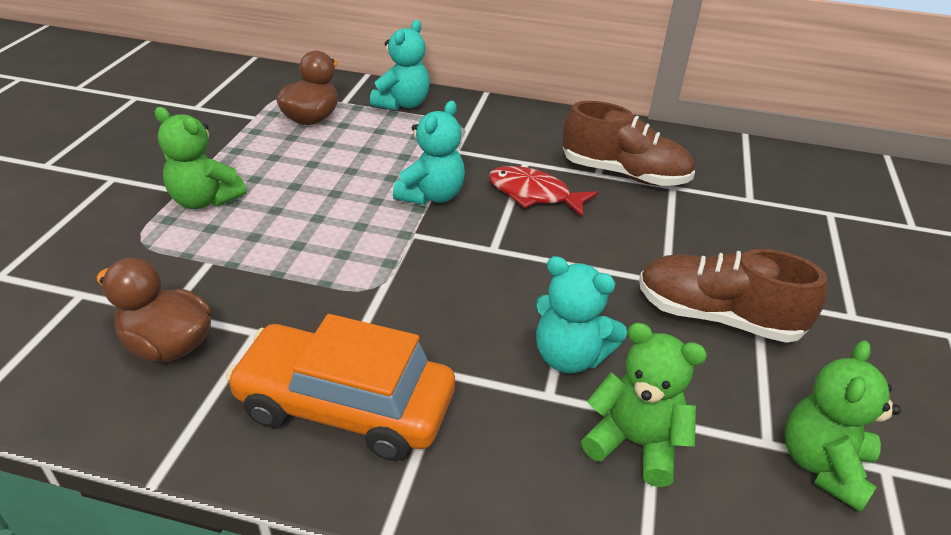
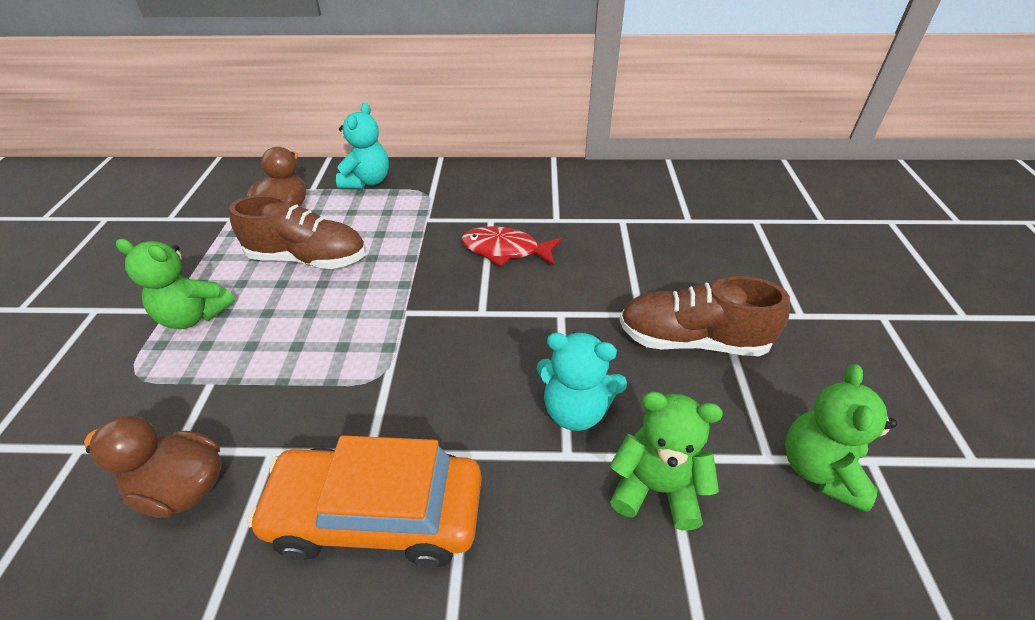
camera: 10 degrees left, 5 degrees up
(431, 196) = (413, 269): turquoise teddy bear -> none
(624, 174) = (578, 215): brown shoe -> brown shoe (308, 258)

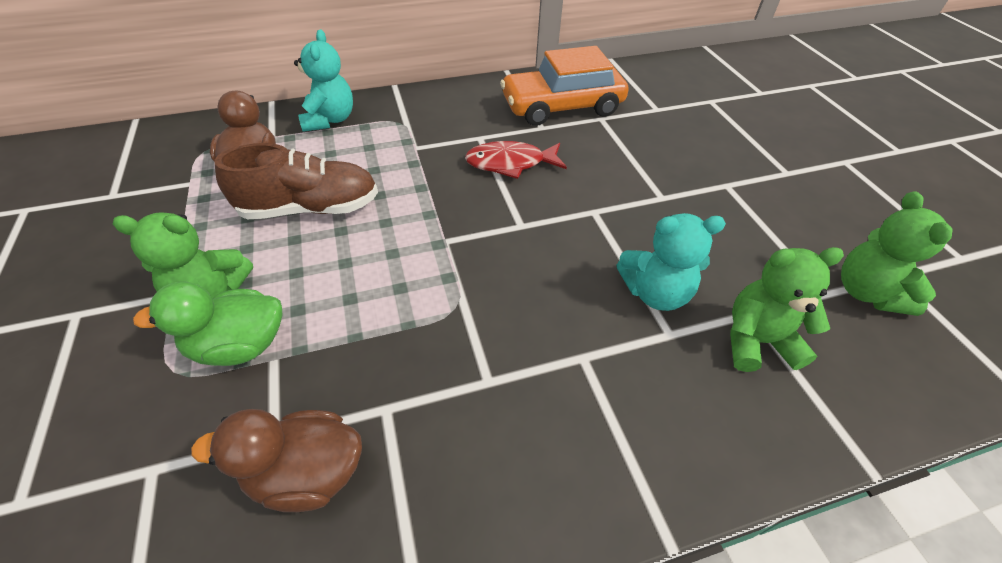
camera: 20 degrees left, 5 degrees up
(192, 365) = (240, 345): none -> green duck
(377, 514) = (530, 436): orange car -> orange car (562, 107)
(692, 340) = (716, 211): brown shoe -> none

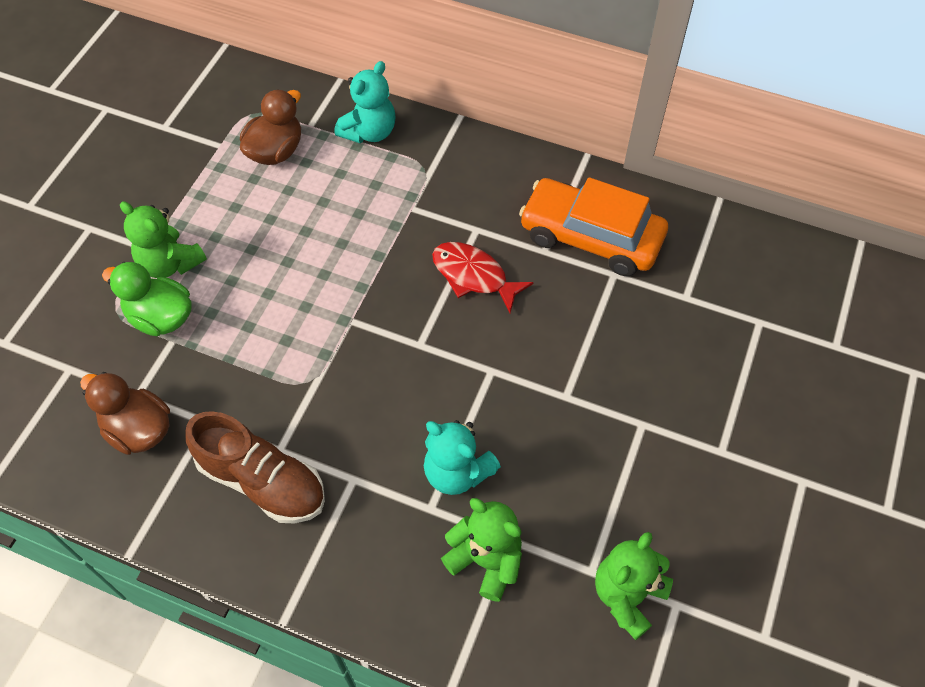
camera: 40 degrees right, 10 degrees up
(310, 208) = (282, 225): brown shoe -> brown shoe (262, 481)

